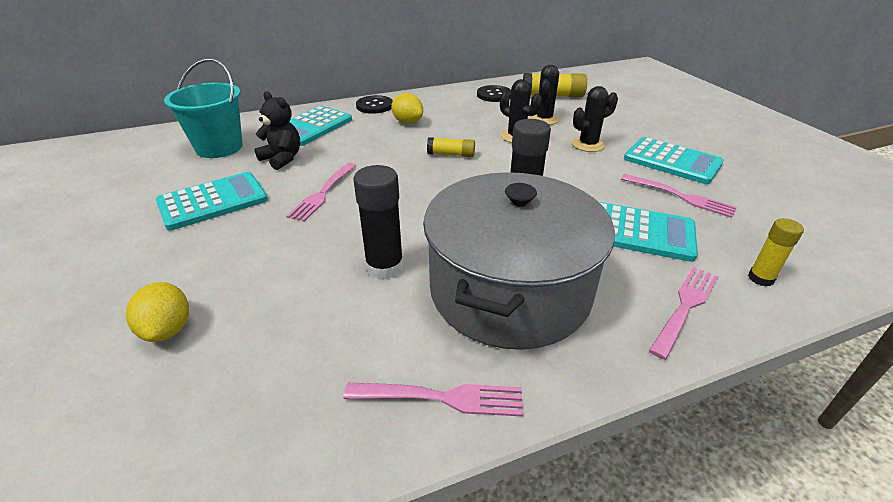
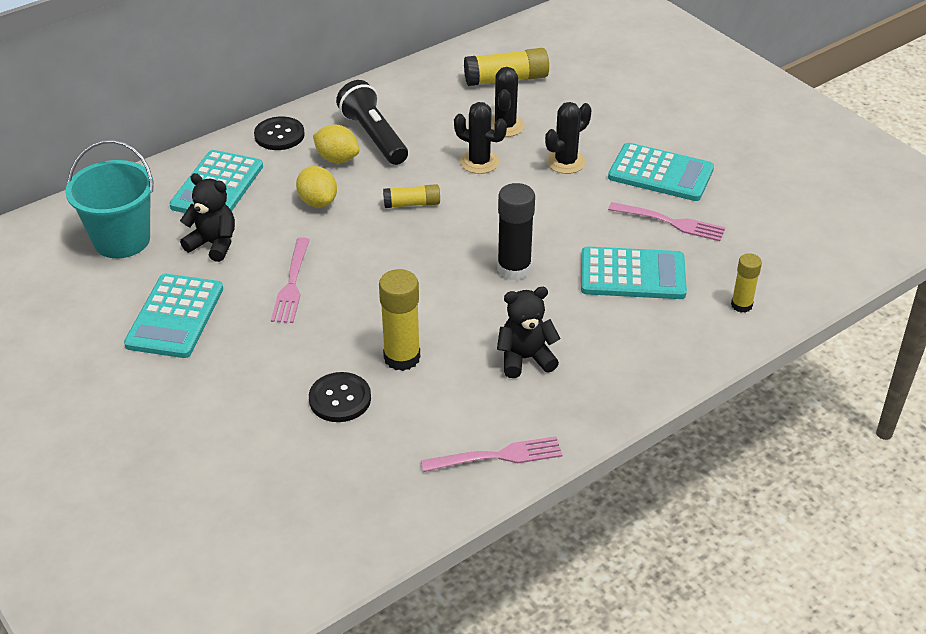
camera: 15 degrees left, 5 degrees up
(168, 329) = (238, 452): yellow lemon -> yellow lemon (318, 202)
(213, 201) = (175, 317): turquoise calculator -> turquoise calculator turned 150 degrees clockwise
(384, 267) = (402, 357): black glue stick -> yellow glue stick
(441, 114) = (374, 136): none -> black flashlight
(494, 95) = (430, 89): black button -> black button (340, 399)
(509, 290) = (525, 358): grey pot -> black teddy bear
(685, 307) = (677, 345): pink fork -> none

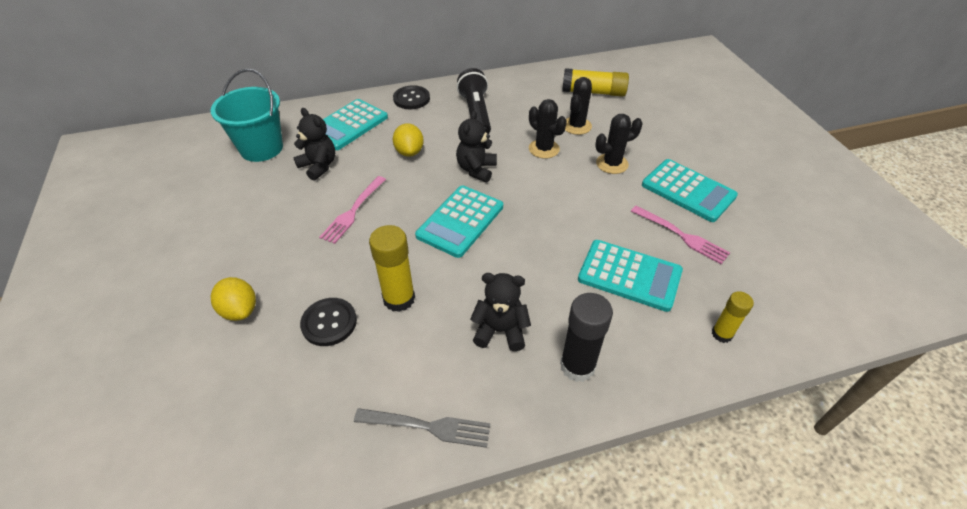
camera: 20 degrees right, 5 degrees up
(175, 317) = (256, 215): turquoise calculator -> turquoise calculator (460, 221)
(337, 159) = (441, 124): yellow lemon -> yellow lemon (240, 310)
(412, 204) = (476, 169): yellow glue stick -> black teddy bear
(497, 456) = (428, 426): pink fork -> grey fork
(514, 269) = (529, 243): black glue stick -> black glue stick (577, 366)

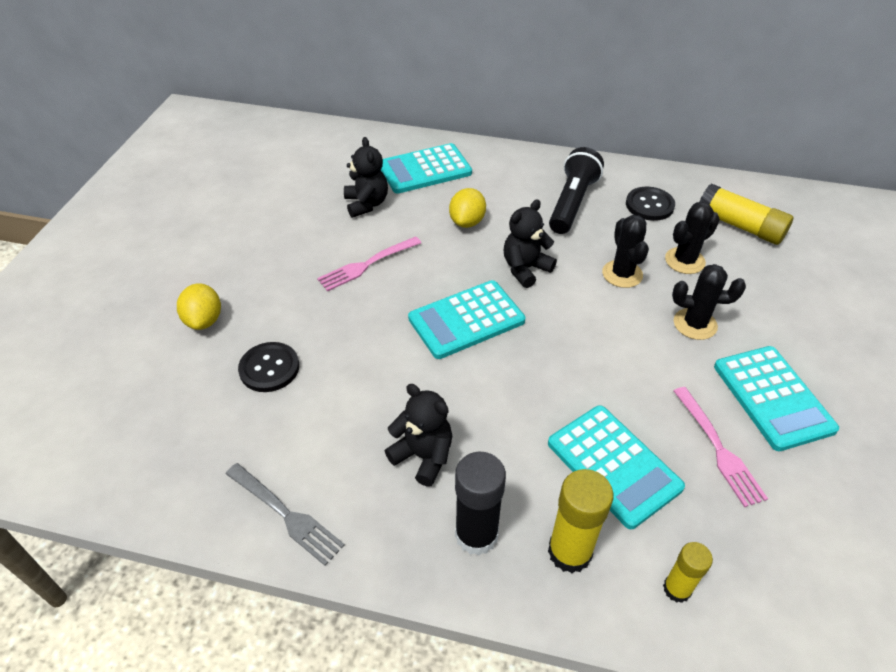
camera: 30 degrees right, 0 degrees up
(261, 148) = (326, 166): turquoise bucket -> none
(399, 299) = (348, 374): yellow glue stick -> yellow glue stick (569, 552)
(411, 99) = (511, 162): black button -> black button (649, 205)

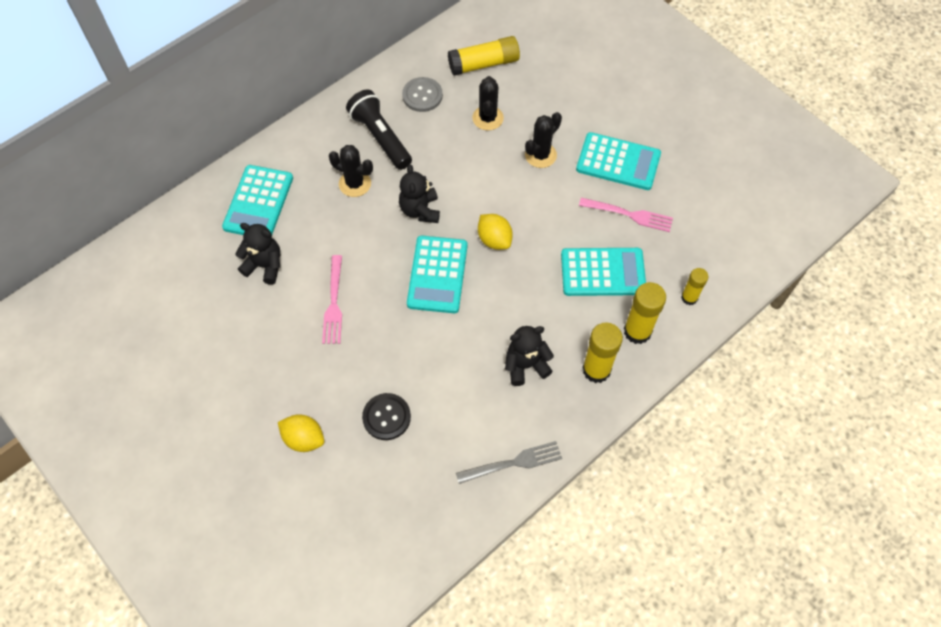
camera: 55 degrees left, 15 degrees up
(467, 222) = (343, 213): yellow lemon -> yellow lemon (494, 240)
(476, 535) = (596, 370): black glue stick -> yellow glue stick
(622, 274) = (470, 160): black cactus -> black cactus (355, 184)
(649, 205) = (422, 95): black button -> grey button

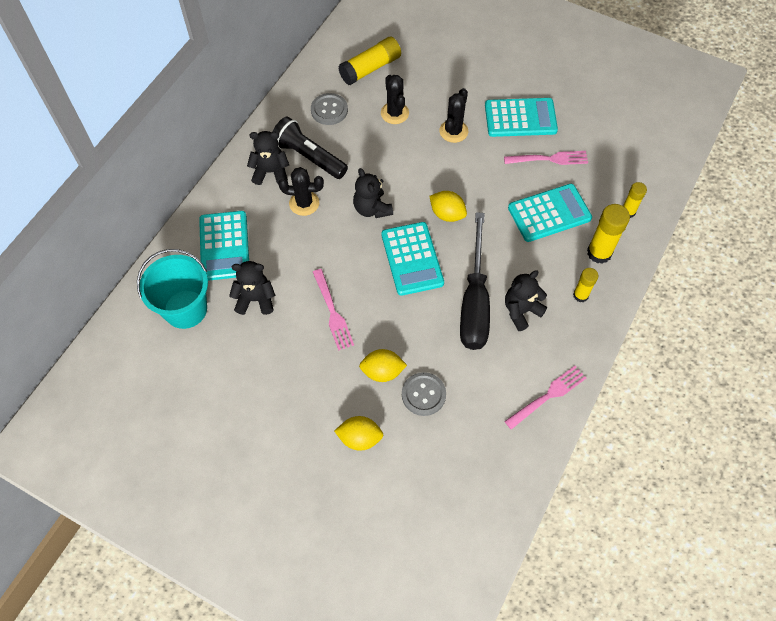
camera: 20 degrees left, 0 degrees up
(194, 253) = (185, 309): none -> turquoise bucket
(336, 142) = (270, 172): none -> black teddy bear
(356, 380) = (382, 371): none -> yellow lemon
(386, 417) = (423, 394): black button -> grey button
(481, 339) = (474, 301): none -> black screwdriver
(513, 463) = (548, 396): grey fork -> pink fork
(596, 370) = (580, 295): yellow glue stick -> yellow glue stick, size x0.61

